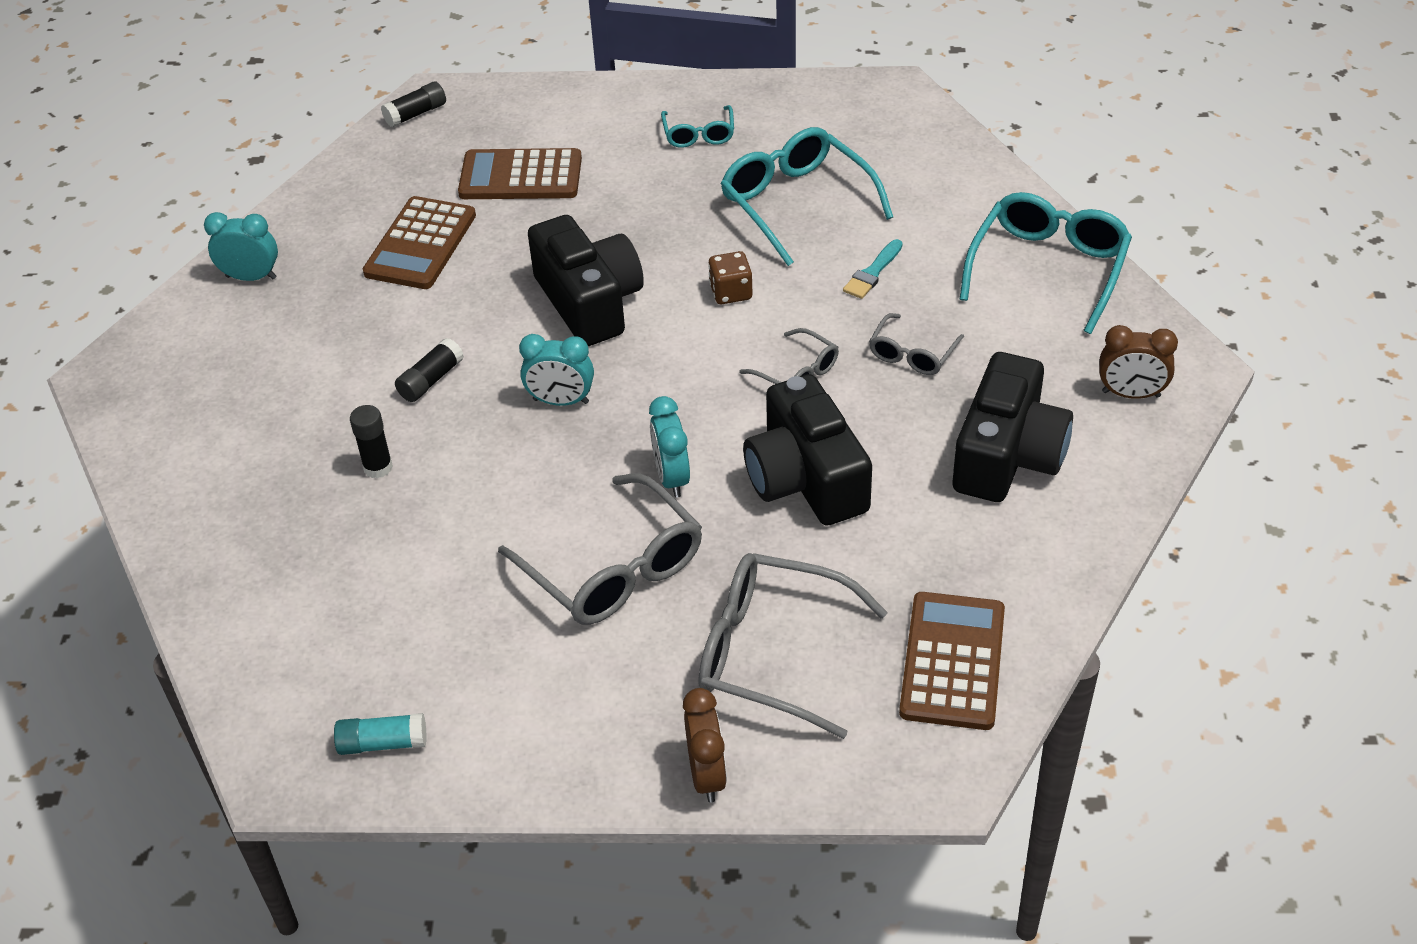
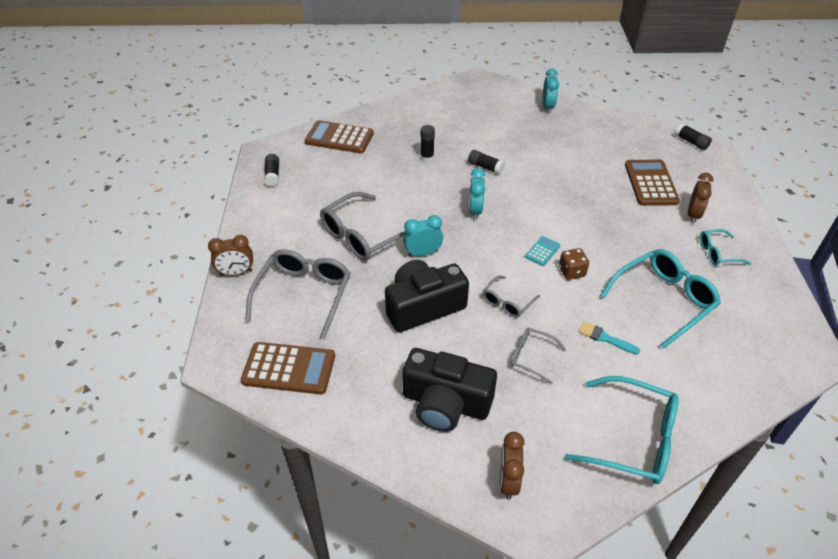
camera: 85 degrees right, 0 degrees up
(382, 743) = (272, 175): turquoise glue stick -> black glue stick
(420, 244) = (584, 154): brown calculator -> brown calculator (339, 138)
(589, 302) = (552, 216): black camera -> none
(609, 144) = (693, 215): none -> brown clock
(679, 322) = (542, 251): none -> turquoise calculator

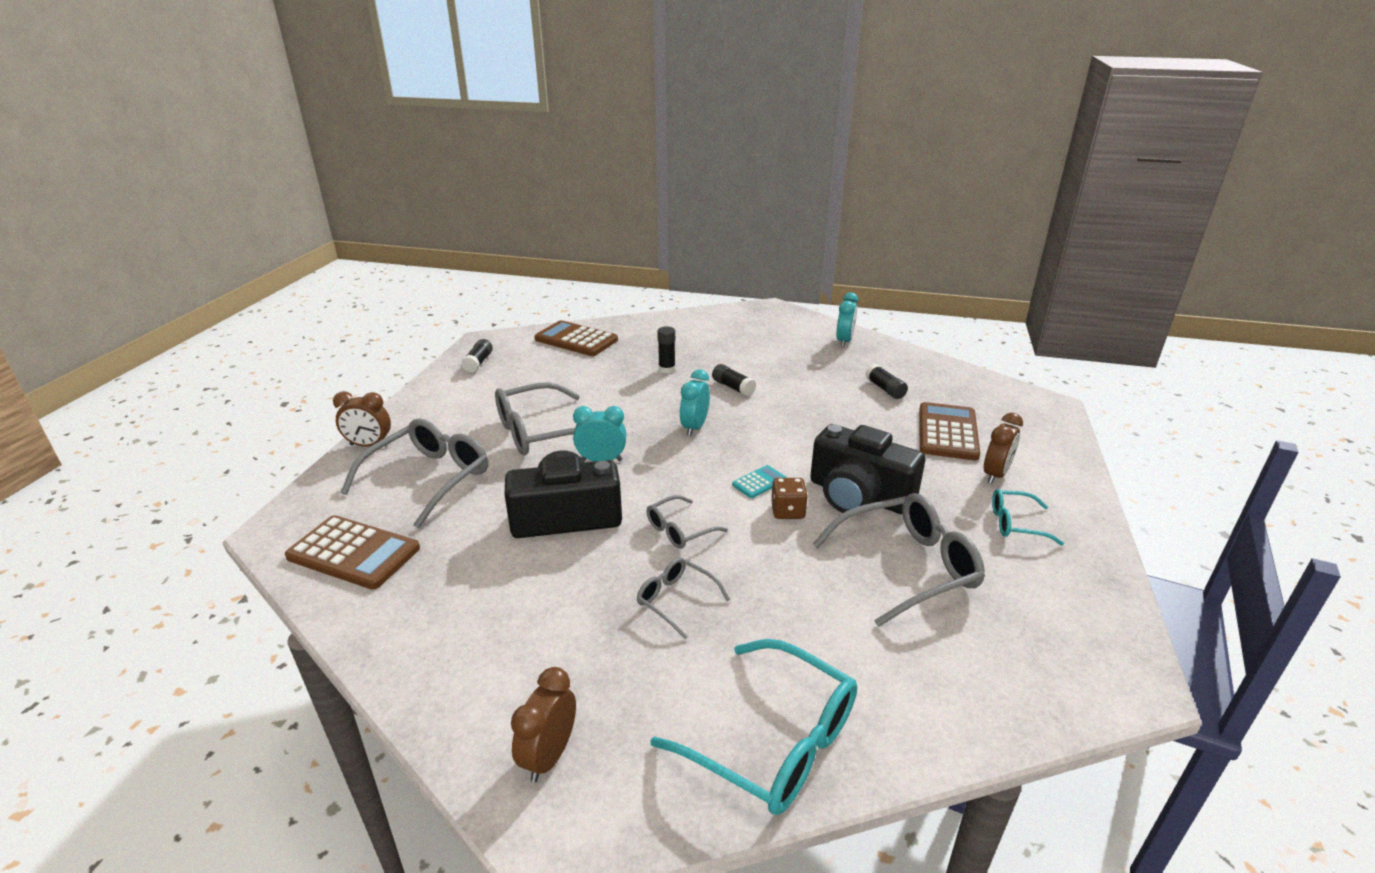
camera: 15 degrees right, 15 degrees down
(445, 403) = (523, 633): black camera -> black camera (859, 495)
(605, 338) = (796, 597): turquoise brush -> none
(663, 300) = (907, 567): turquoise glasses -> grey glasses
(691, 142) = (1025, 397): black glue stick -> black glue stick (885, 389)

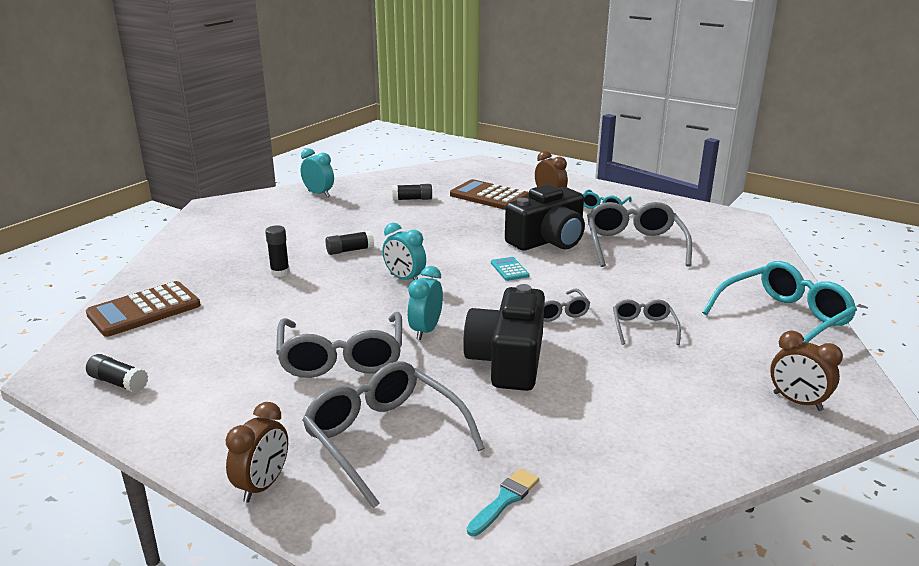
camera: 70 degrees left, 5 degrees down
(353, 553) = (505, 500): brown calculator -> turquoise brush
(676, 600) = (643, 328): grey glasses -> grey glasses turned 120 degrees clockwise
(787, 511) = (554, 267): brown dice -> none

